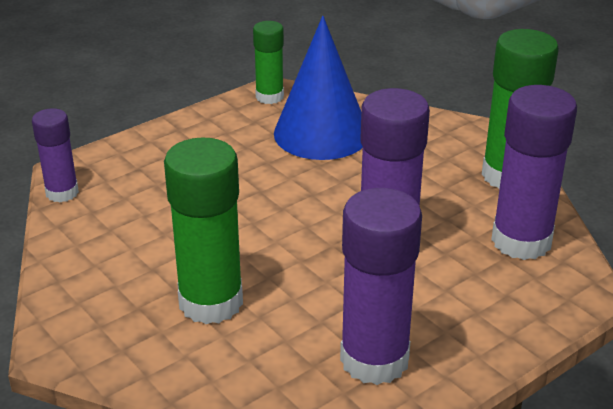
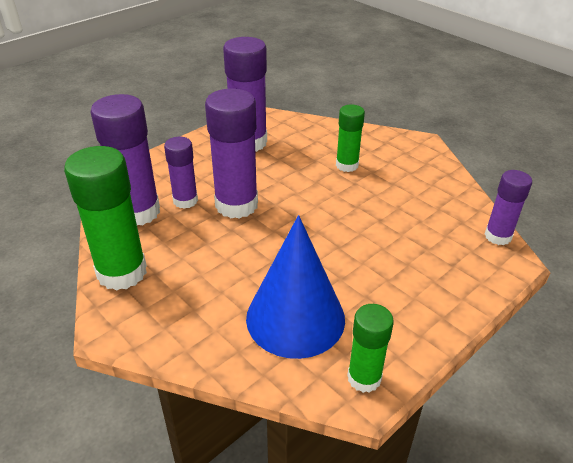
camera: 175 degrees right, 5 degrees up
(211, 302) = (347, 165): green glue stick -> green glue stick, size x0.58
(460, 254) = (185, 201): none -> purple glue stick

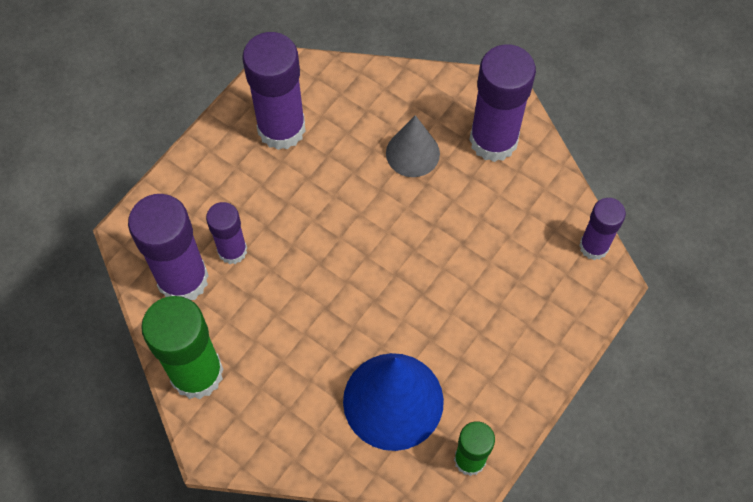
camera: 10 degrees left, 25 degrees up
(236, 205) = (294, 247): purple glue stick -> purple glue stick (493, 140)
(347, 165) = (412, 153): green glue stick -> grey cone

